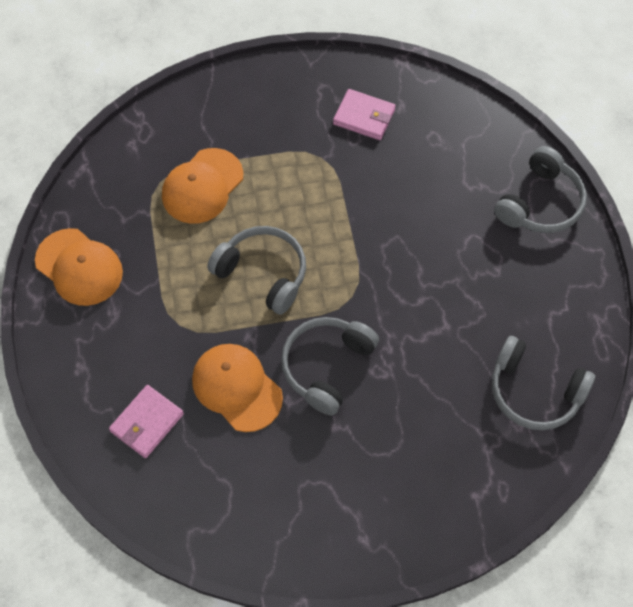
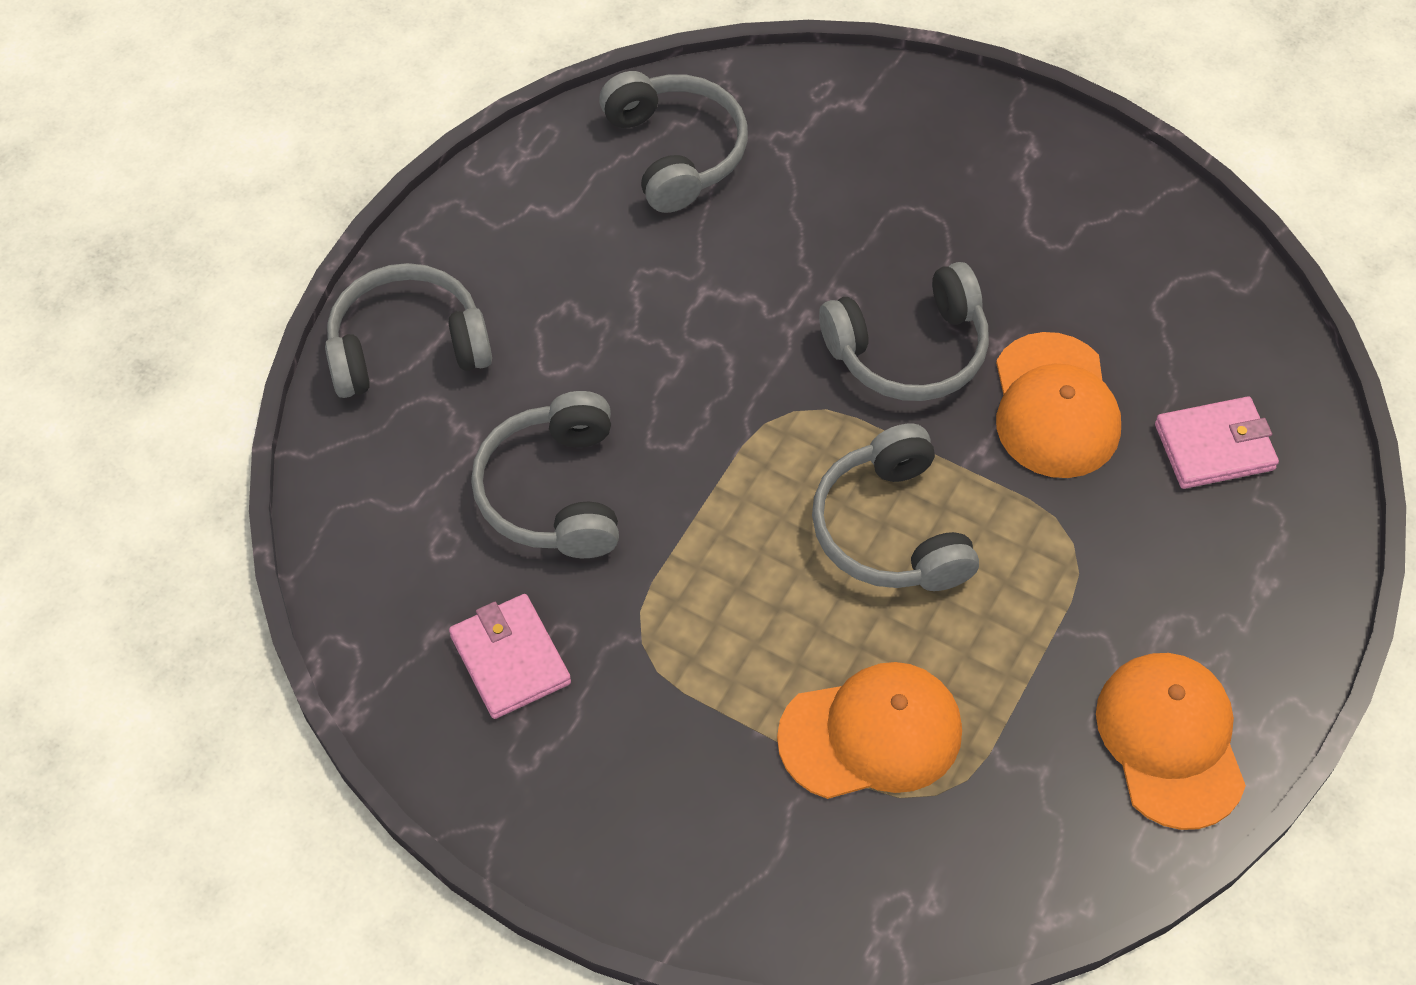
camera: 140 degrees left, 5 degrees down
(414, 188) = (554, 492): none -> grey headphones

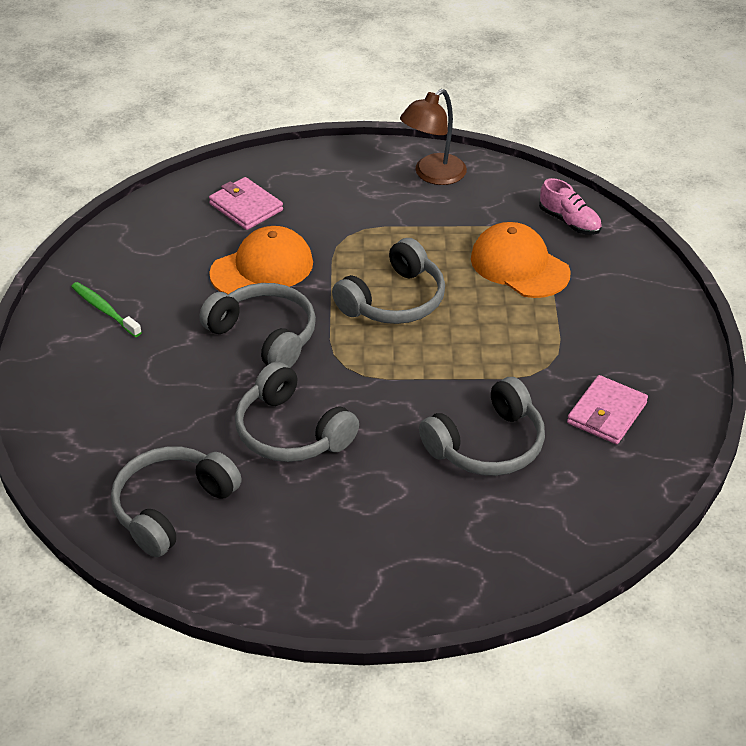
camera: 120 degrees left, 15 degrees down
(407, 347) = (442, 571): grey headphones -> grey headphones (291, 431)
(936, 874) = (569, 222): none -> pink shoe
(1064, 206) = (104, 310): none -> green toothbrush
(1170, 741) = (433, 175): orange cap -> brown lamp

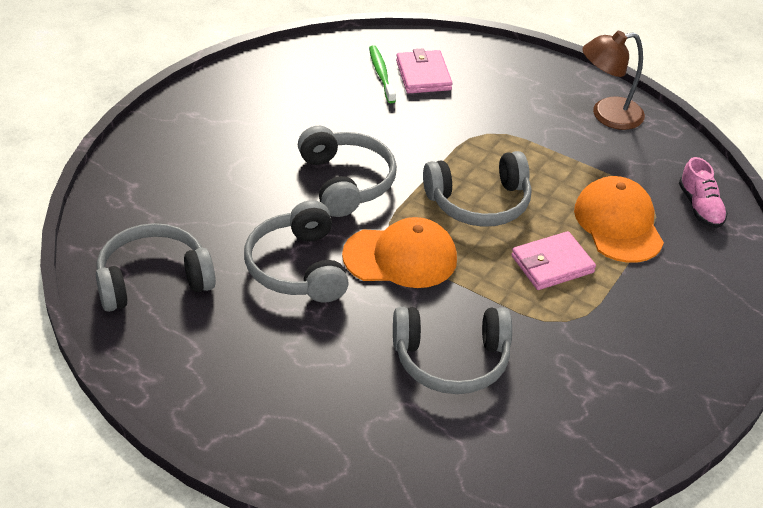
camera: 30 degrees right, 0 degrees up
(104, 310) = (242, 106): green toothbrush -> green toothbrush (381, 74)
(262, 268) = (393, 128): orange cap -> orange cap (400, 257)
(607, 413) = (585, 388): pink wallet -> pink wallet (552, 264)

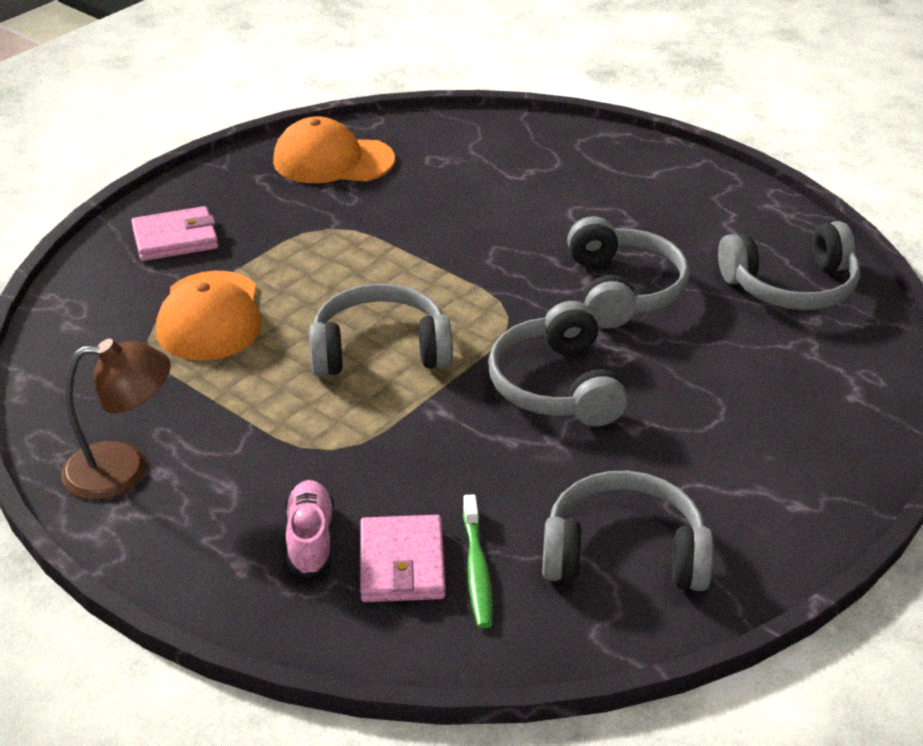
camera: 170 degrees left, 5 degrees down
(400, 257) = (498, 294): orange cap -> orange cap (333, 160)
(451, 360) = (464, 204): grey headphones -> grey headphones (624, 553)
(552, 264) = (318, 278): pink wallet -> pink wallet (175, 238)
(700, 207) = (88, 330): pink shoe -> pink shoe (310, 540)

